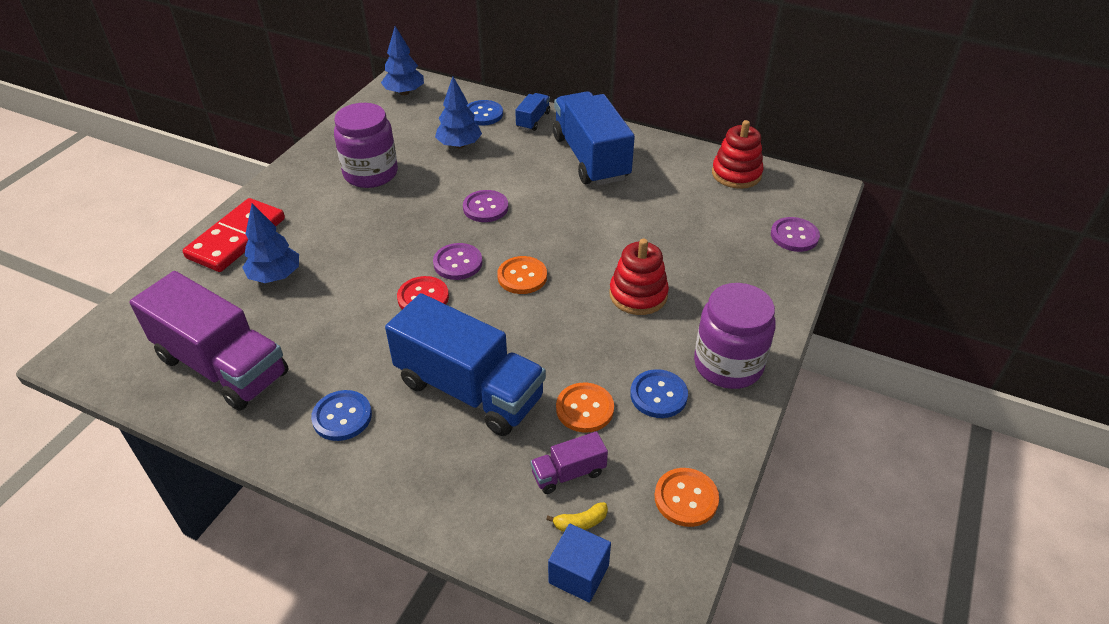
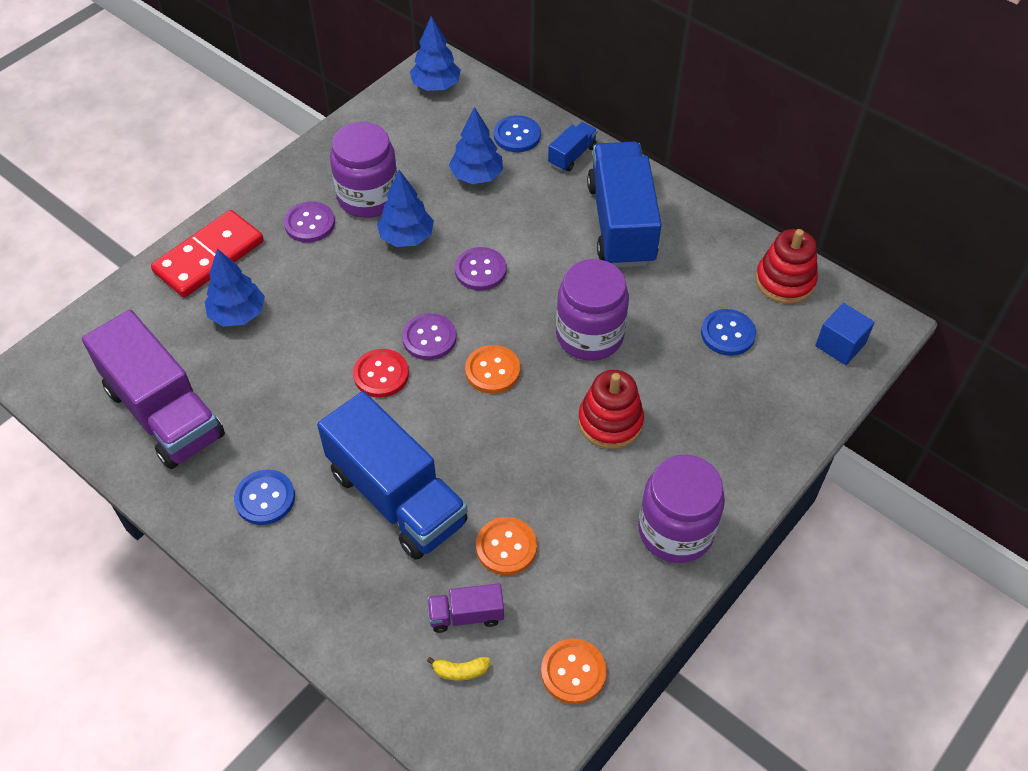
camera: 15 degrees right, 10 degrees up
(413, 195) = (406, 237): none -> blue tree
(578, 574) = (441, 723): blue cube -> blue cube (840, 345)
(595, 237) = (589, 336): none -> purple jar
(658, 395) = (588, 549): blue button -> blue button (727, 334)
(794, 236) = (818, 382): purple button -> purple button (309, 223)

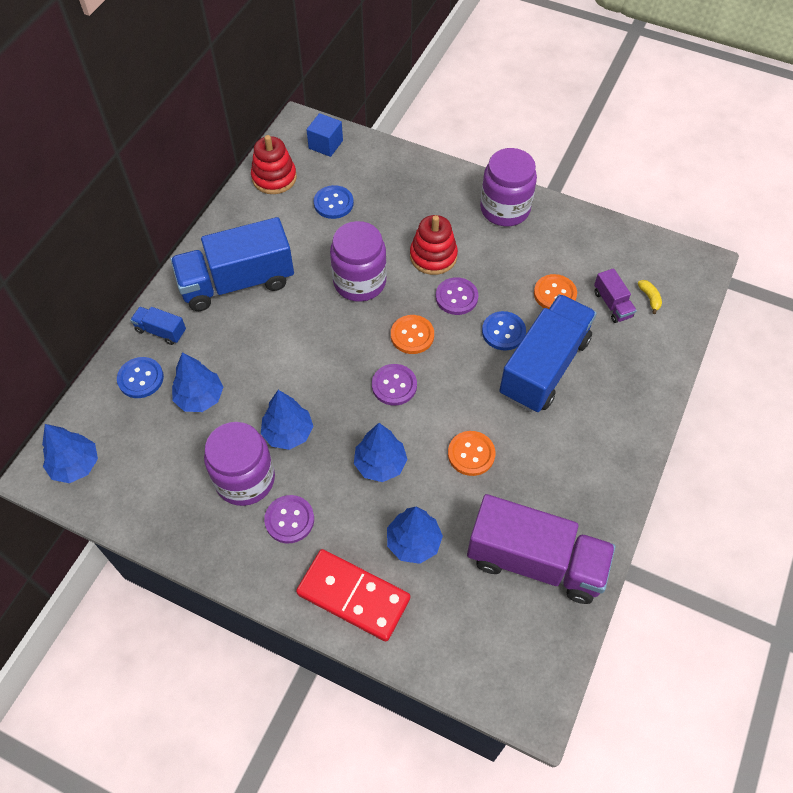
camera: 105 degrees left, 5 degrees up
(164, 413) = (535, 561): purple truck -> purple truck turned 75 degrees clockwise
(265, 498) = (580, 453): blue button -> blue button (503, 332)
(337, 305) = (380, 464): none -> blue tree
(381, 374) = (441, 409): red button -> none
(480, 270) = (312, 368): purple button -> purple button (456, 297)
(573, 672) = (622, 242): orange button -> orange button (471, 454)

